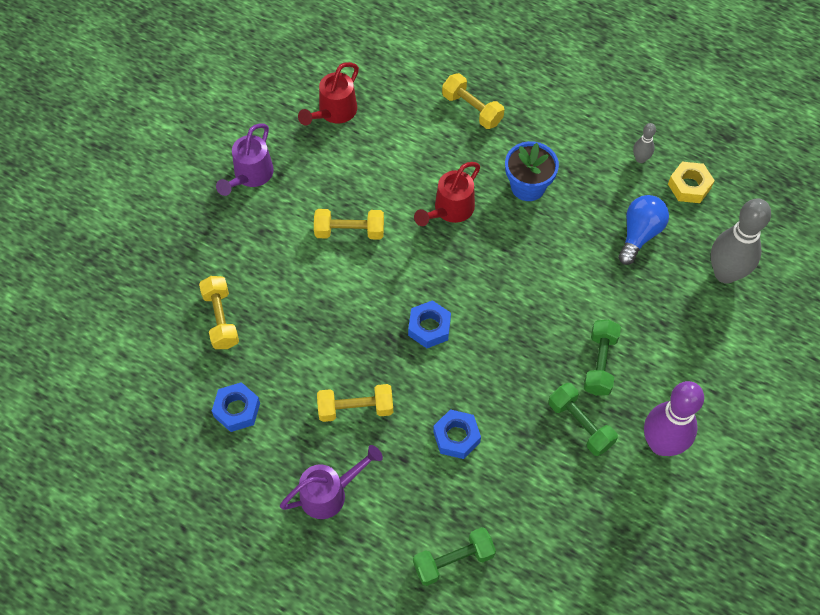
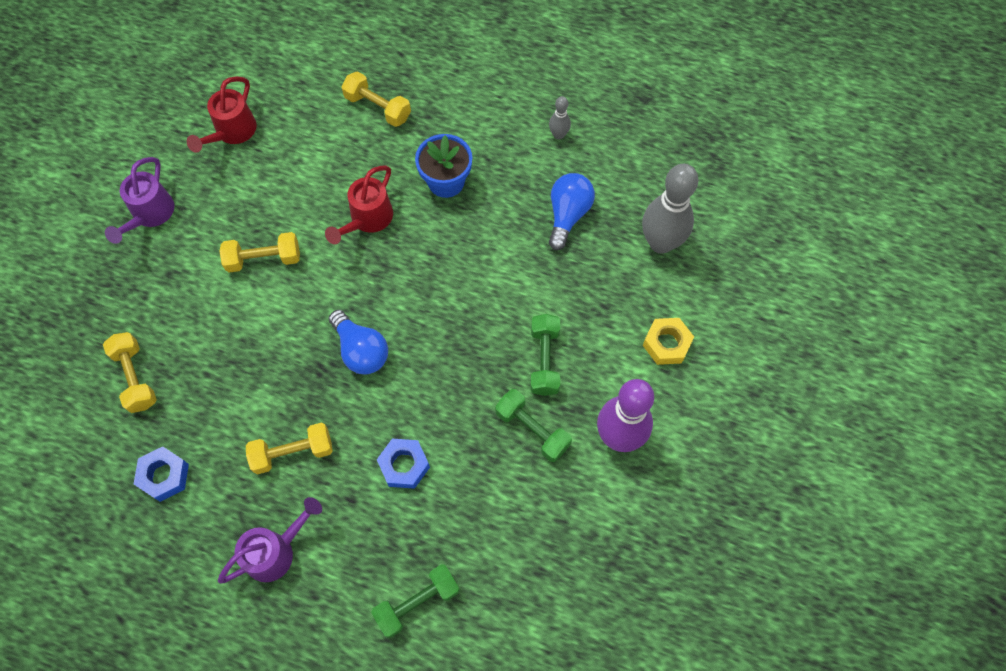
camera: 10 degrees left, 5 degrees up
(429, 327) = (361, 350): blue nut -> blue light bulb
(689, 186) = (612, 156): yellow nut -> yellow nut (666, 344)

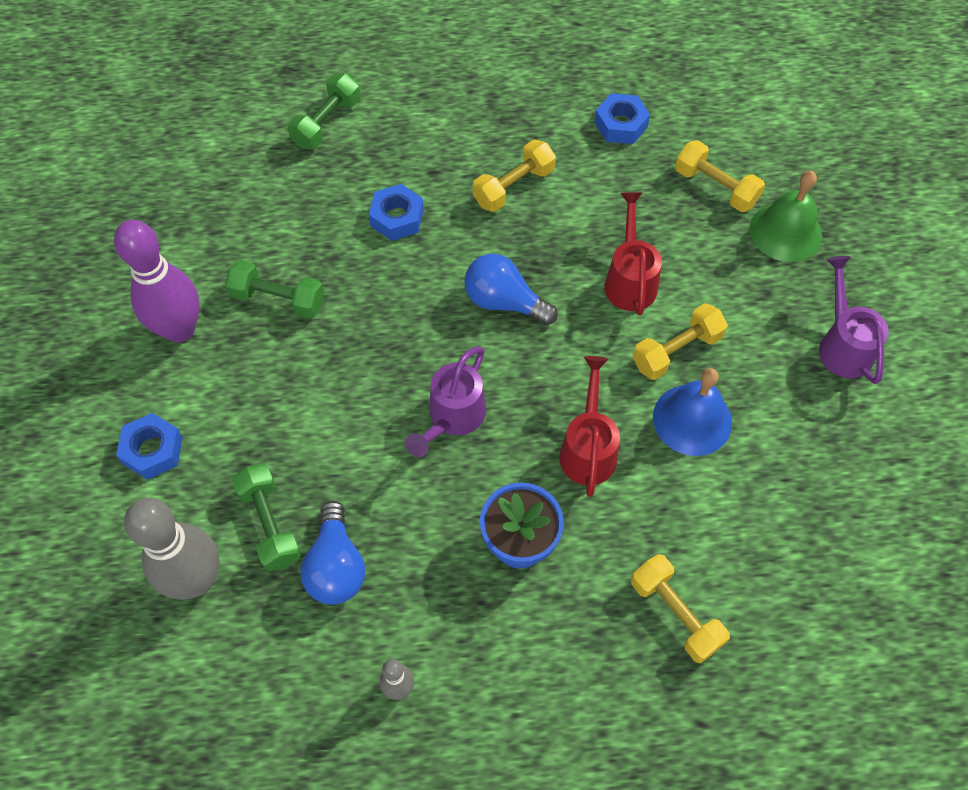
camera: 155 degrees right, 5 degrees down
(115, 315) = (785, 231): none -> green bell
(232, 132) = (835, 489): red watering can -> red watering can (630, 280)
(275, 551) = (478, 110): purple watering can -> purple watering can (453, 417)
(287, 209) = (692, 419): none -> blue bell
(378, 107) = (675, 614): yellow dumbbell -> yellow dumbbell turned 45 degrees clockwise
(544, 360) = (293, 373): green dumbbell -> green dumbbell (270, 524)
(666, 344) = (152, 450): yellow nut -> blue nut

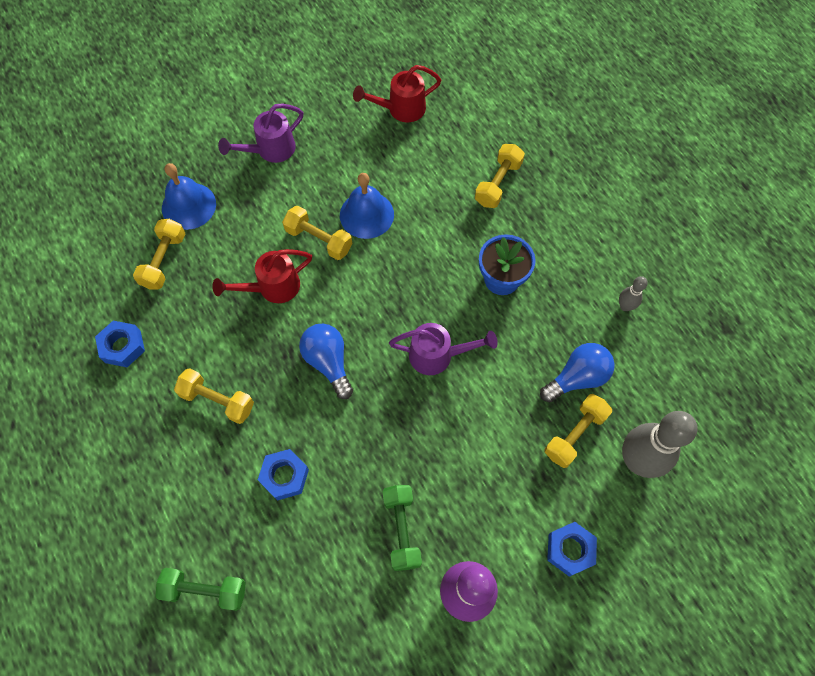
camera: 115 degrees left, 5 degrees up
(270, 524) = (575, 434): green dumbbell -> yellow dumbbell
(504, 302) = (328, 362): blue light bulb -> blue light bulb turned 150 degrees clockwise
(588, 449) = (418, 265): red watering can -> red watering can (401, 109)
(785, 231) = (189, 206): green bell -> blue bell

